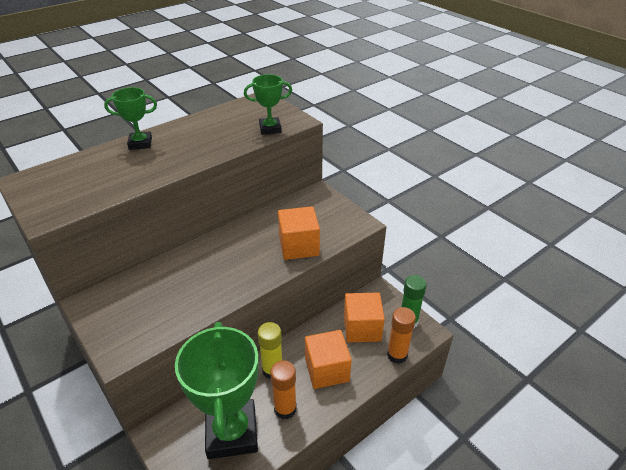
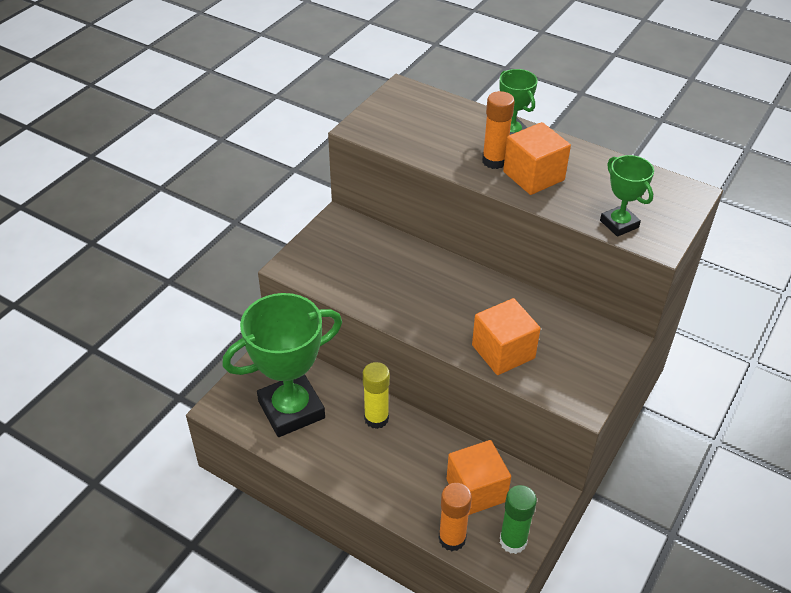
camera: 70 degrees right, 5 degrees up
(285, 409) = (333, 445): orange glue stick -> orange glue stick (494, 161)
(327, 370) = (398, 469): orange cube -> orange cube (533, 176)

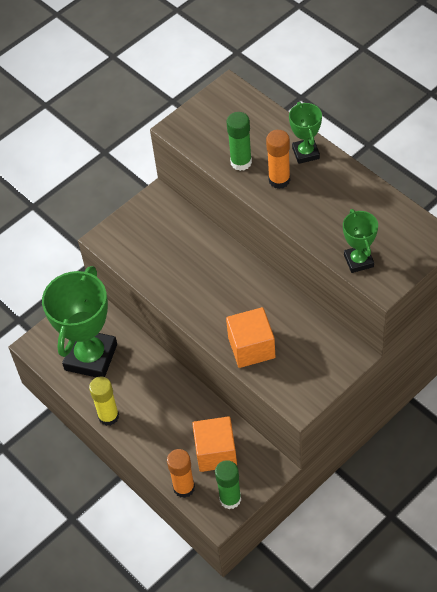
camera: 20 degrees right, 10 degrees up
(291, 409) = (91, 357): green trophy -> green trophy turned 60 degrees counterclockwise
(376, 418) = (156, 377): yellow glue stick -> yellow glue stick (108, 416)
(444, 150) = (241, 162): none -> green glue stick
(533, 176) = (306, 201): orange cube -> none

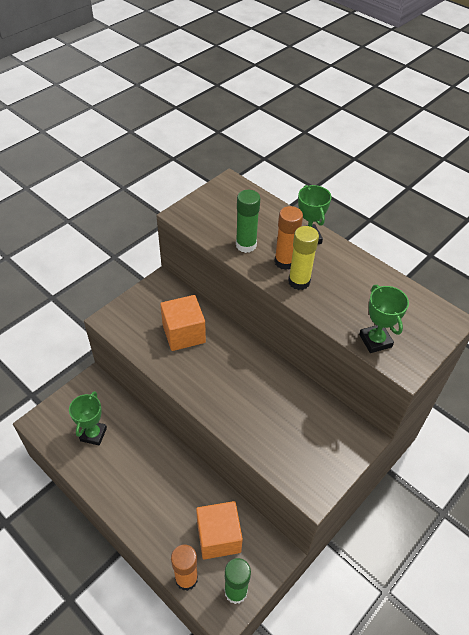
camera: 10 degrees left, 5 degrees down
(91, 357) = (93, 434): green trophy -> green trophy, size x0.50
(108, 416) = (109, 497): yellow glue stick -> yellow glue stick (299, 281)
(251, 347) = (258, 429): orange cube -> orange cube (184, 333)

